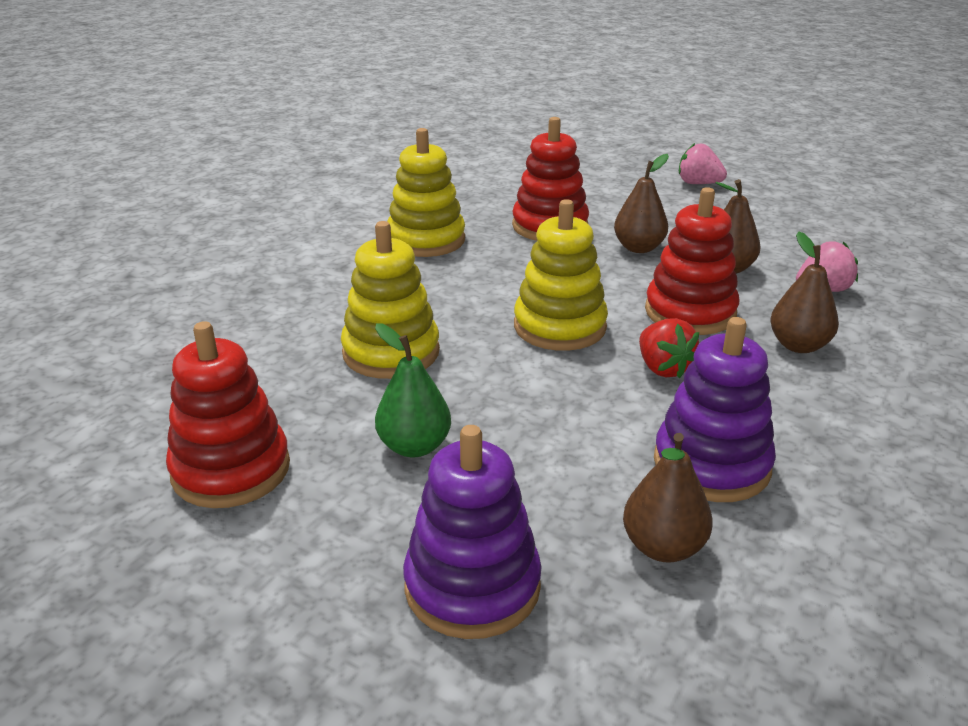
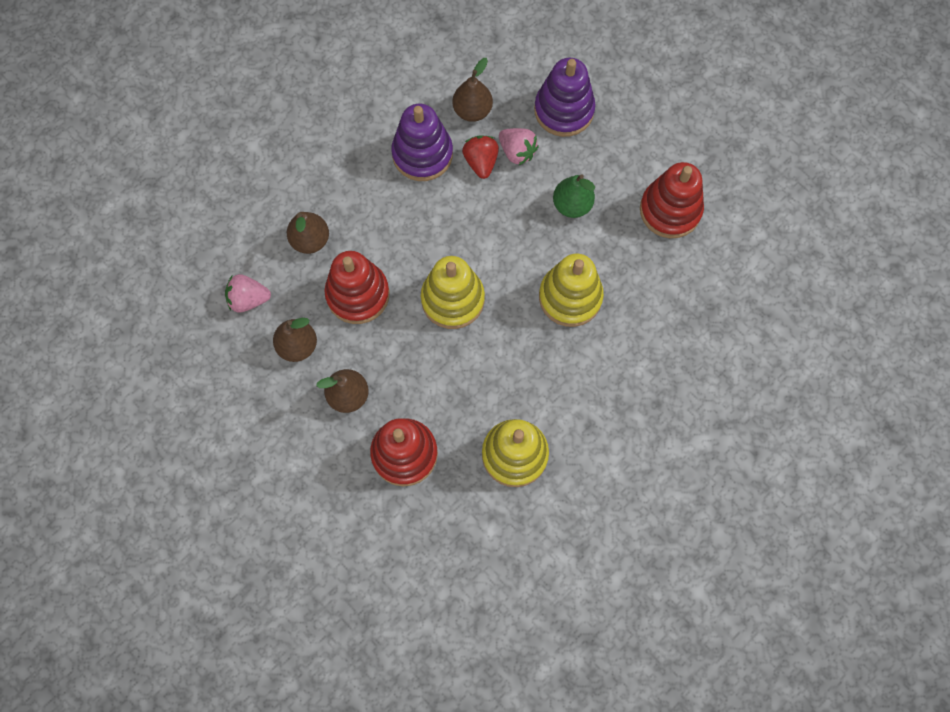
camera: 165 degrees left, 40 degrees up
(663, 368) = (407, 238): red strawberry -> red strawberry (481, 162)
(698, 183) = (231, 509): pink strawberry -> pink strawberry (517, 152)

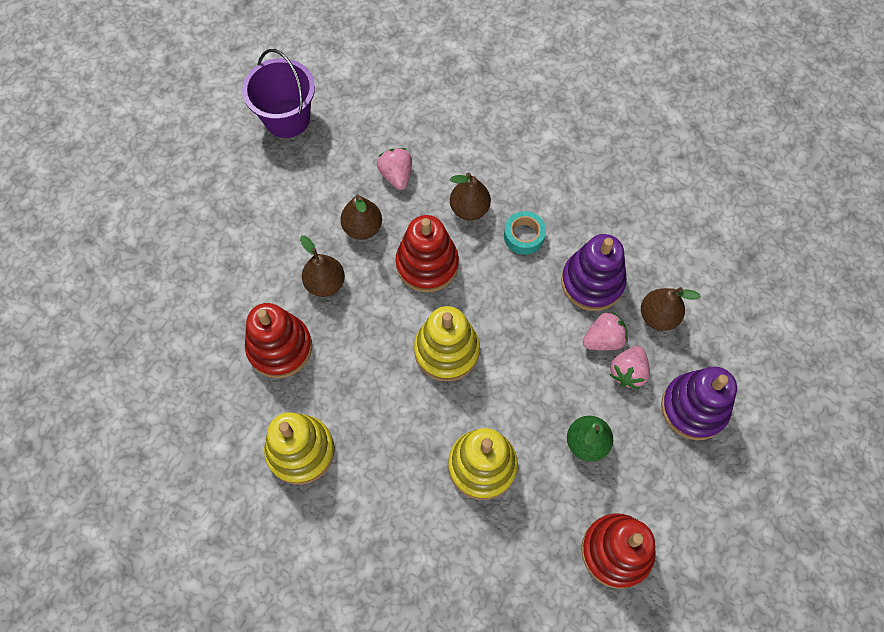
camera: 75 degrees right, 5 degrees down
(139, 394) = (287, 118): none -> purple bucket
(356, 199) = (524, 236): none -> turquoise tape
(481, 162) = (603, 339): red strawberry -> pink strawberry

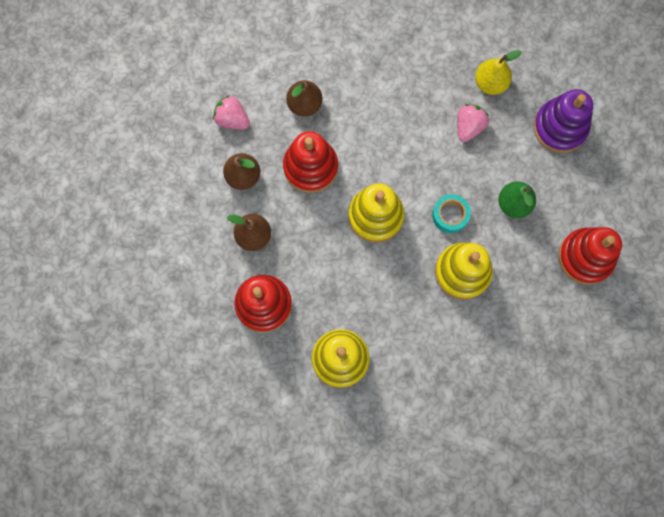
camera: 40 degrees left, 10 degrees up
(287, 118) = (113, 138): purple bucket -> none
(524, 236) = (358, 95): turquoise tape -> turquoise tape (450, 215)
(592, 282) = (430, 92): purple stacking toy -> none
(627, 372) = (501, 136): pink strawberry -> none
(658, 316) = (490, 83): brown pear -> yellow pear

